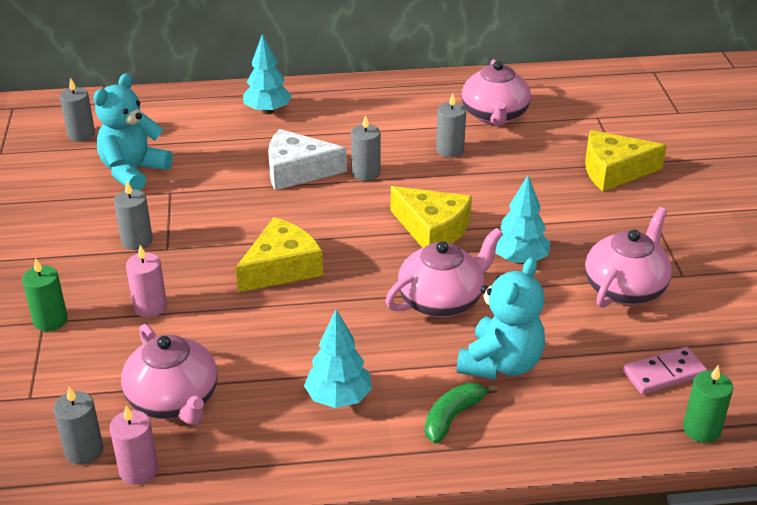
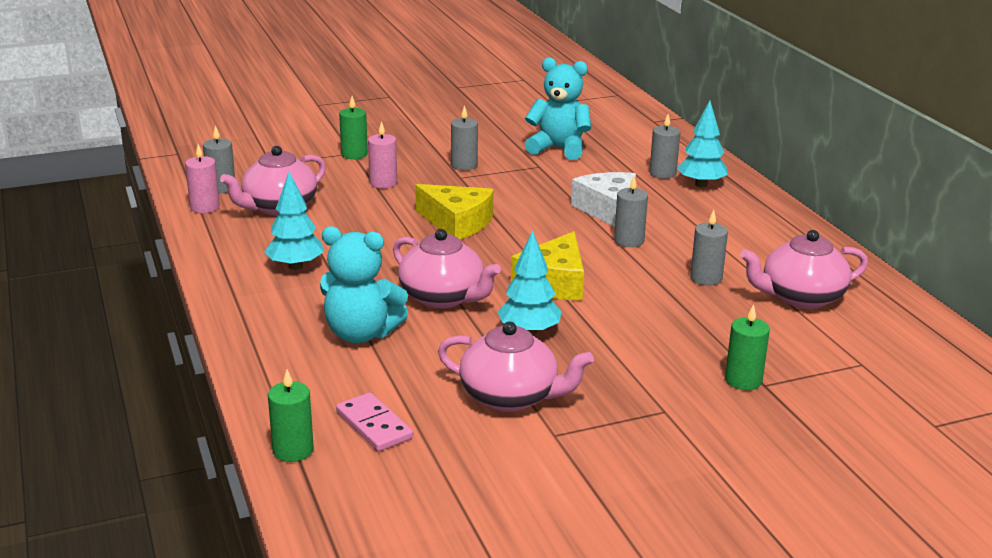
camera: 75 degrees right, 10 degrees down
(81, 134) = (599, 122): grey candle -> grey candle (662, 173)
(453, 417) = (283, 317): green banana -> none
(614, 171) = (743, 380): yellow cheese -> green candle

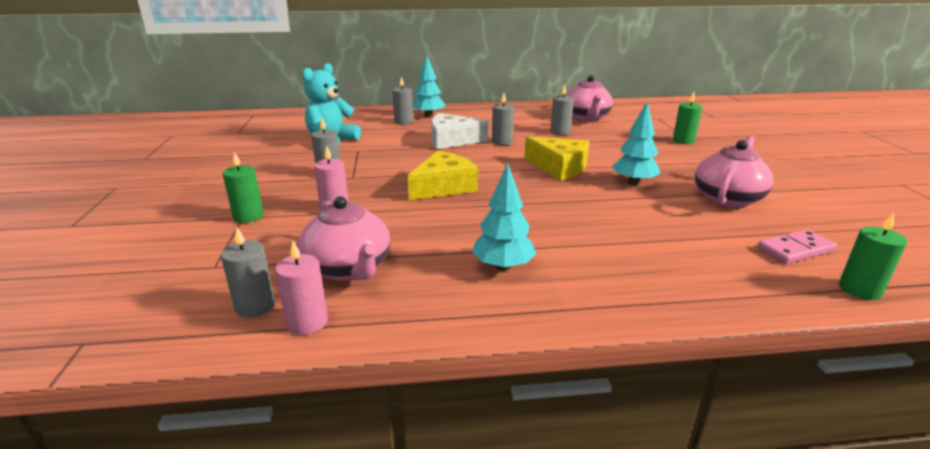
camera: 75 degrees left, 0 degrees up
(361, 334) = (644, 243): turquoise teddy bear -> none
(443, 297) = (579, 205): pink teapot -> none

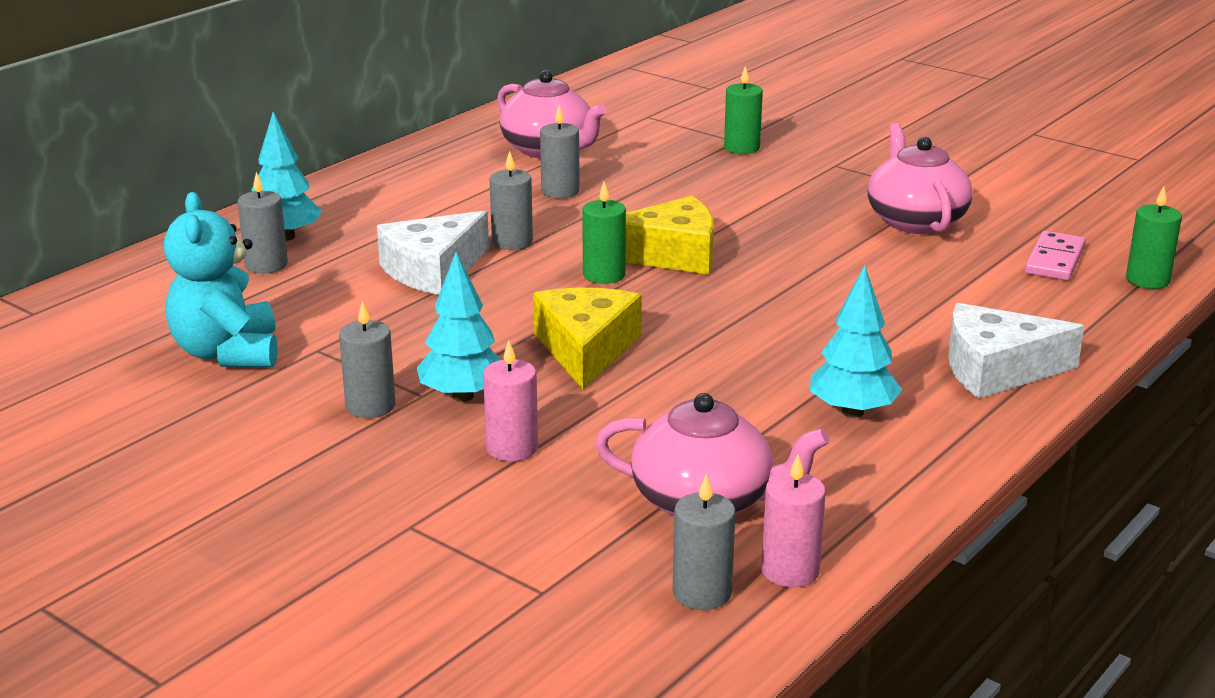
camera: 45 degrees left, 0 degrees up
(248, 216) = (417, 520): green candle -> green candle (604, 275)
(633, 183) = (793, 241): turquoise tree -> turquoise tree (462, 396)
(634, 288) = (996, 369): none -> white cheese

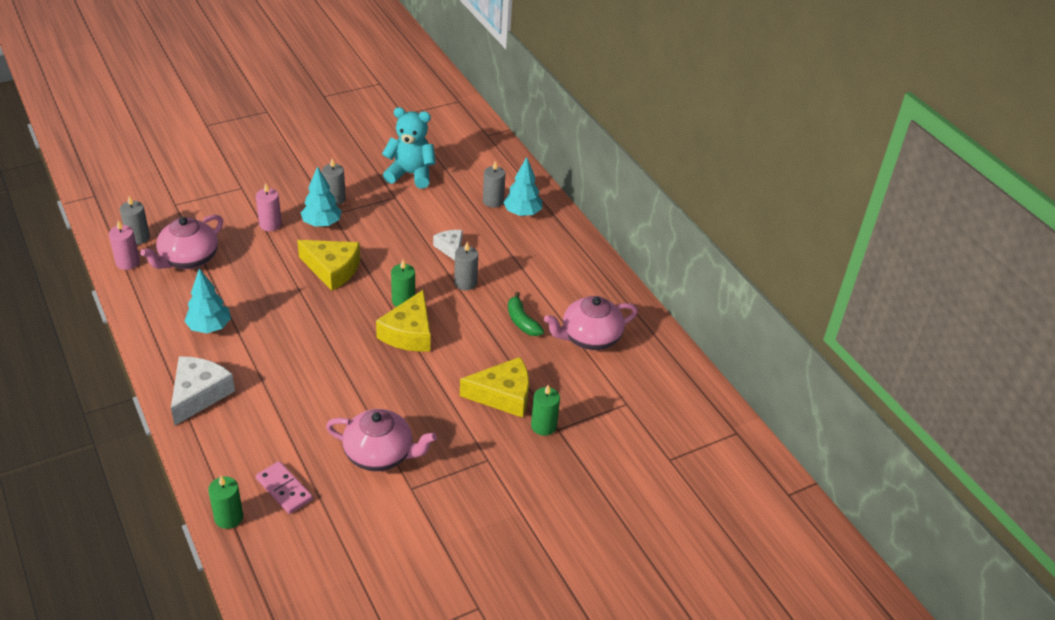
camera: 110 degrees right, 15 degrees up
(433, 270) = (450, 248): white cheese -> white cheese, size x0.59
(560, 191) = (522, 321): grey candle -> green banana
(718, 176) = (503, 395): none -> yellow cheese

